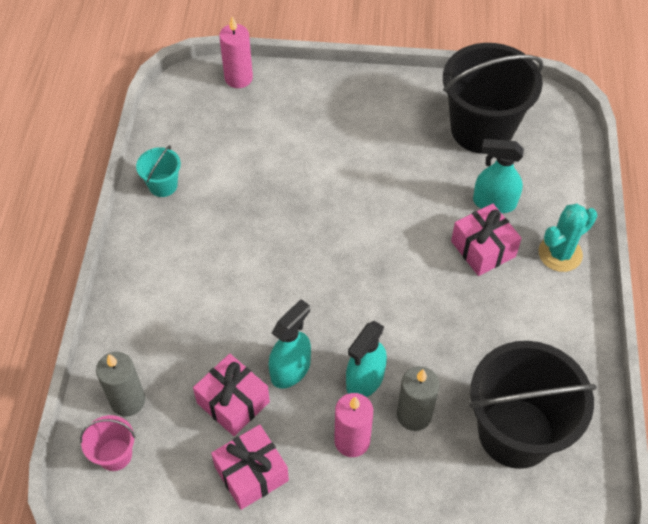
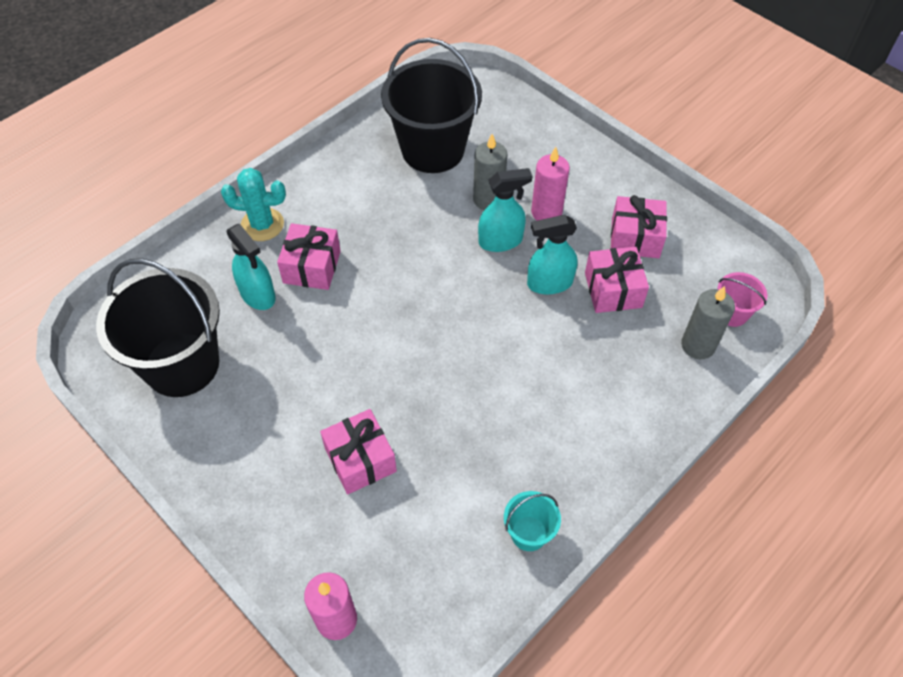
camera: 140 degrees left, 0 degrees up
(307, 155) = (360, 460): none -> pink gift

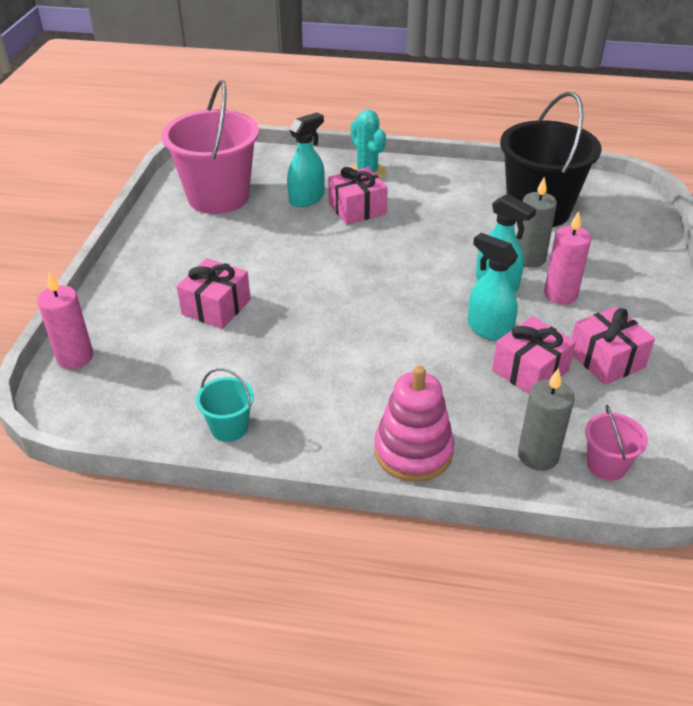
camera: 55 degrees right, 15 degrees down
(182, 364) = (218, 197): black bucket -> pink bucket
(258, 295) = (307, 198): turquoise spray bottle -> turquoise spray bottle turned 150 degrees counterclockwise
(643, 419) = (413, 451): none -> pink stacking toy

